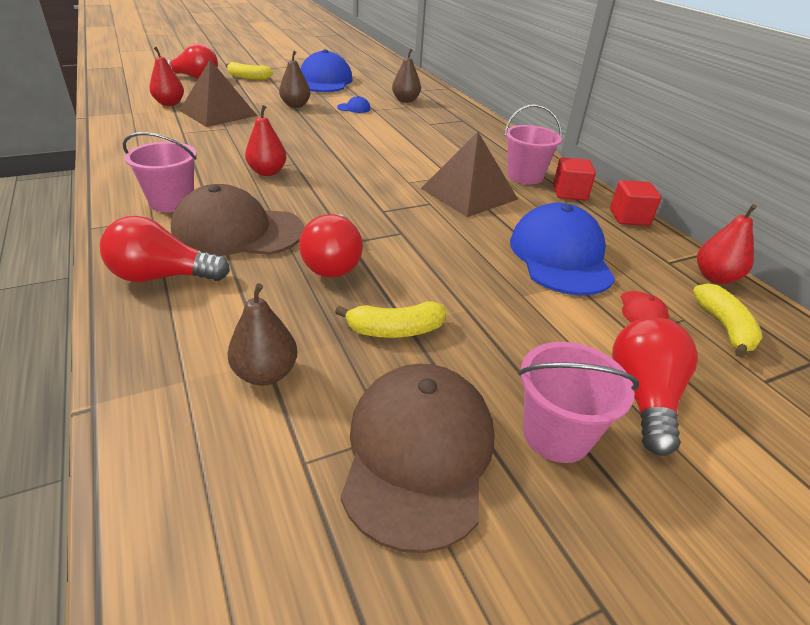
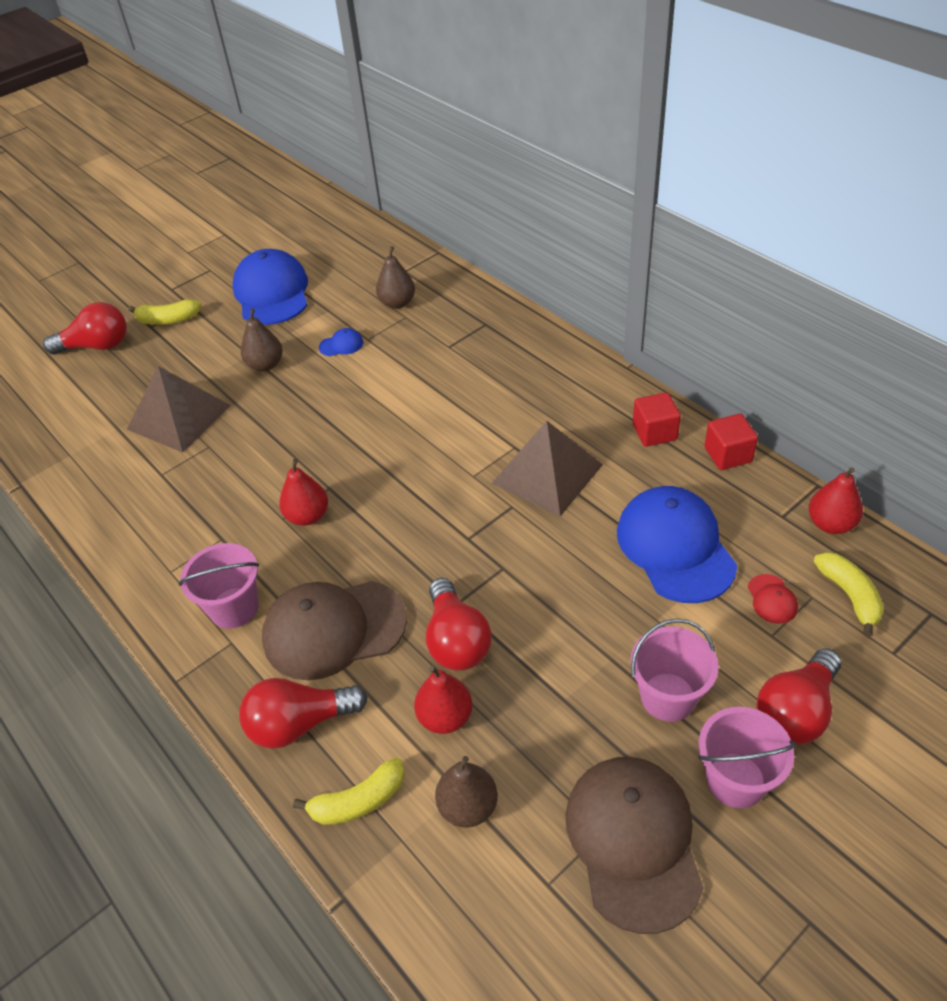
camera: 10 degrees left, 10 degrees up
(169, 103) = (104, 418): red pear -> red pear (445, 717)
(395, 330) = (557, 711): yellow banana -> yellow banana (359, 801)
(525, 176) = (597, 418): pink bucket -> pink bucket (668, 697)
(643, 397) = (796, 711): red light bulb -> red light bulb turned 135 degrees counterclockwise

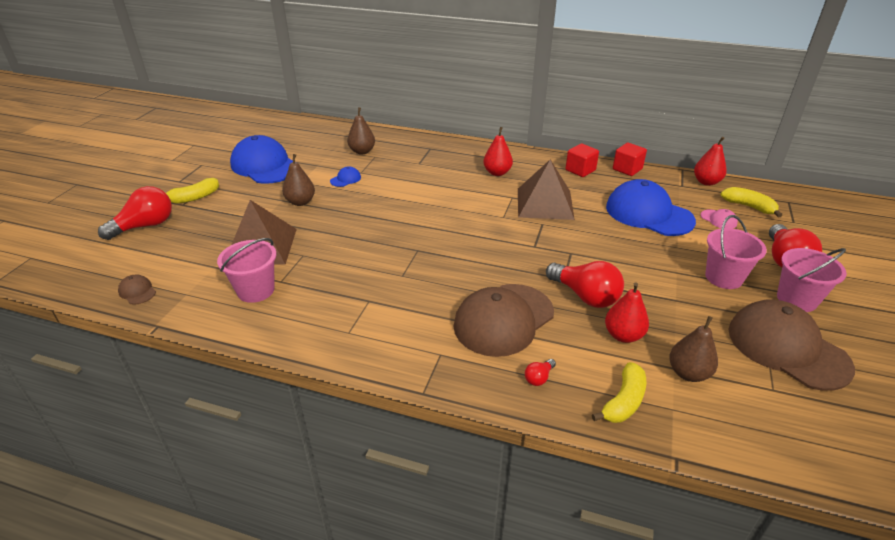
camera: 35 degrees left, 10 degrees down
(33, 434) = (137, 291): none -> brown cap
(234, 608) = (421, 334): pink bucket -> pink bucket (256, 290)
(300, 723) = (539, 378): red light bulb -> red light bulb, size x0.44
(308, 516) = (419, 268): red pear -> red pear (497, 173)
(772, 599) = (718, 219): red cap -> pink cap

